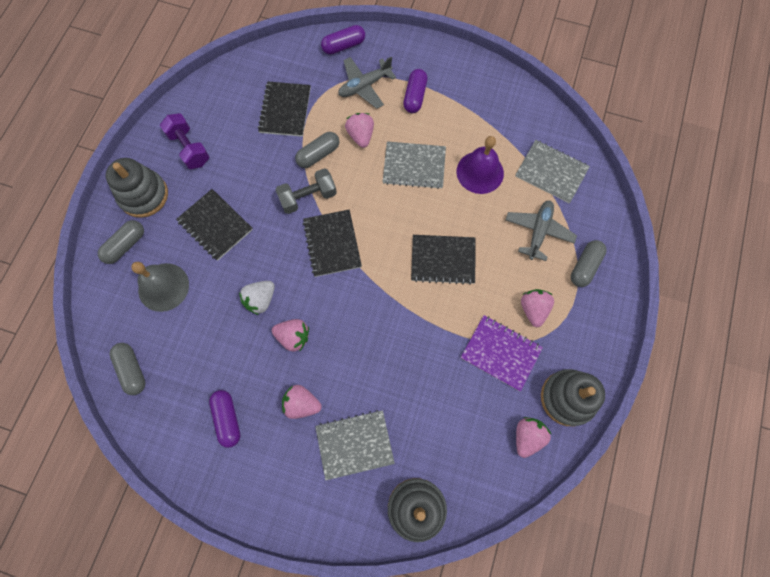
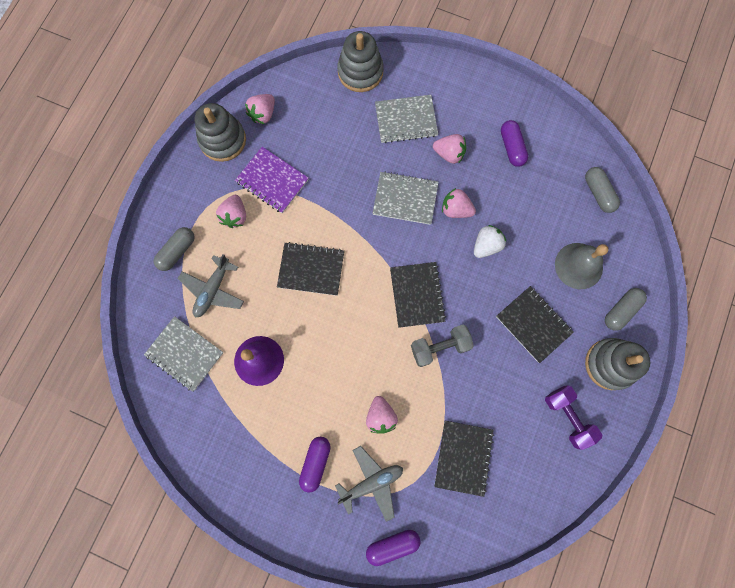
camera: 175 degrees left, 5 degrees up
(318, 154) = (427, 396): grey capsule -> none
(414, 166) = (327, 373): grey notebook -> grey notebook (405, 199)

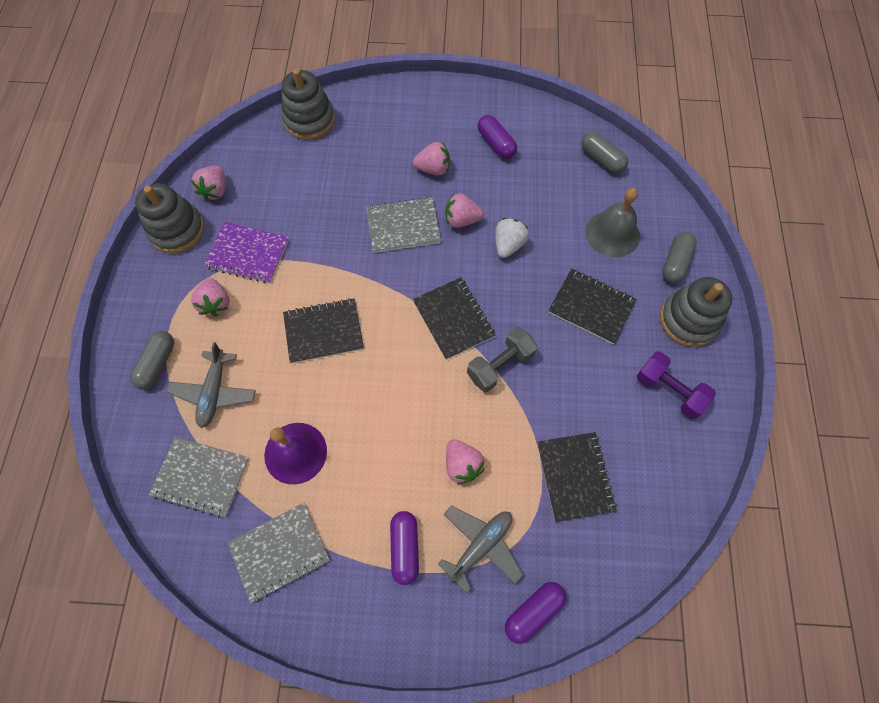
camera: 20 degrees left, 10 degrees down
(406, 120) = (375, 150): grey notebook -> grey notebook (279, 552)

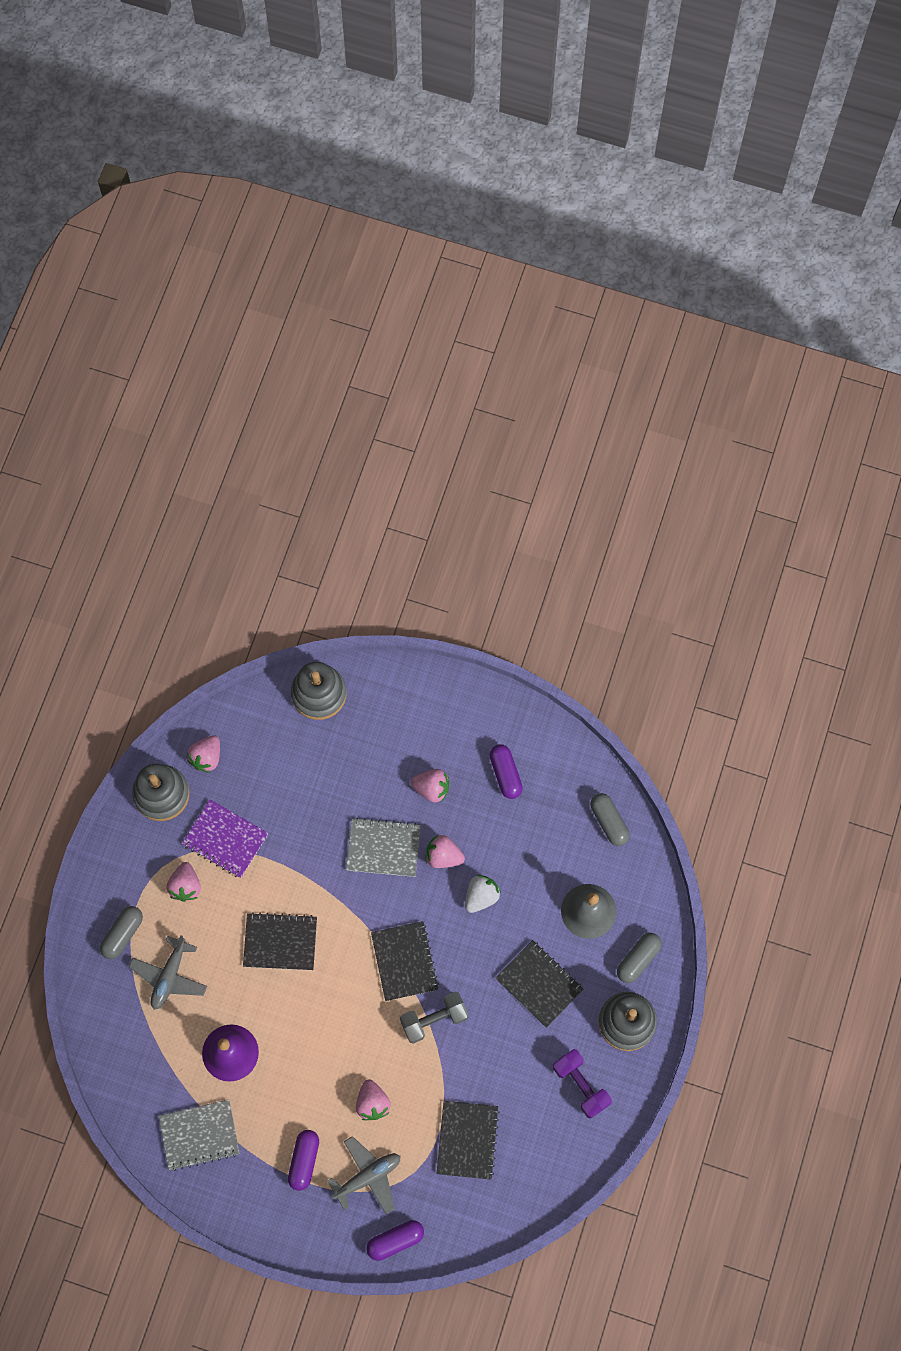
camera: 15 degrees right, 5 degrees up
(201, 477) = (145, 1052): grey notebook -> none

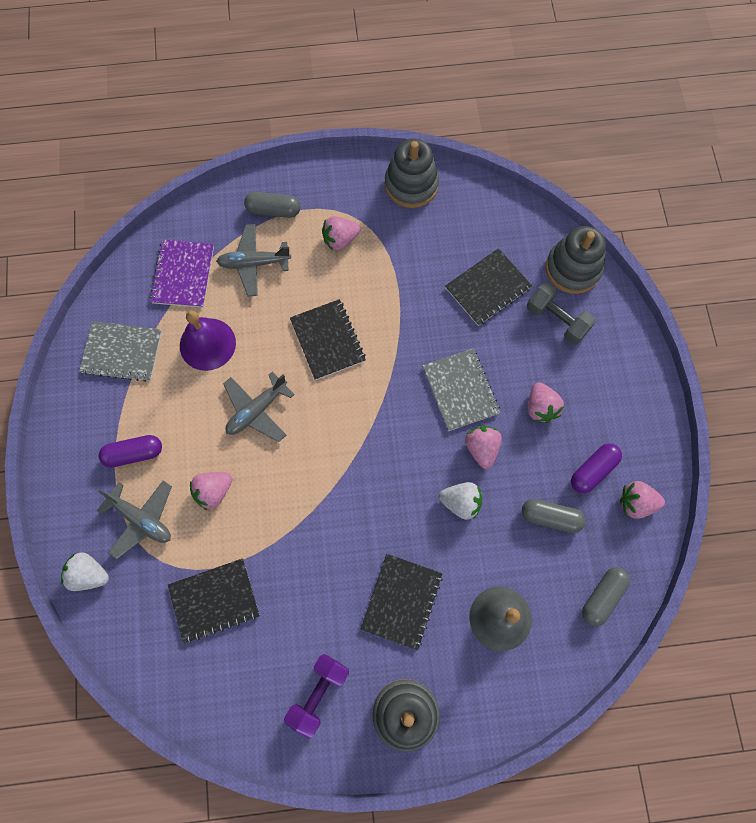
camera: 65 degrees right, 0 degrees up
(199, 1135) = (122, 352): grey notebook -> grey notebook turned 45 degrees counterclockwise
(206, 757) = (463, 205): pink strawberry -> pink strawberry (636, 503)
(225, 839) = (398, 252): purple notebook -> purple notebook (183, 274)
(316, 1034) = (257, 410): none -> grey plane
(395, 1240) = (89, 574): purple capsule -> white strawberry
(404, 961) = (362, 459): black notebook -> black notebook (488, 288)
(434, 1019) = (319, 513): grey dumbbell -> grey dumbbell (557, 320)
(638, 959) = (476, 695): grey capsule -> grey capsule (550, 517)

